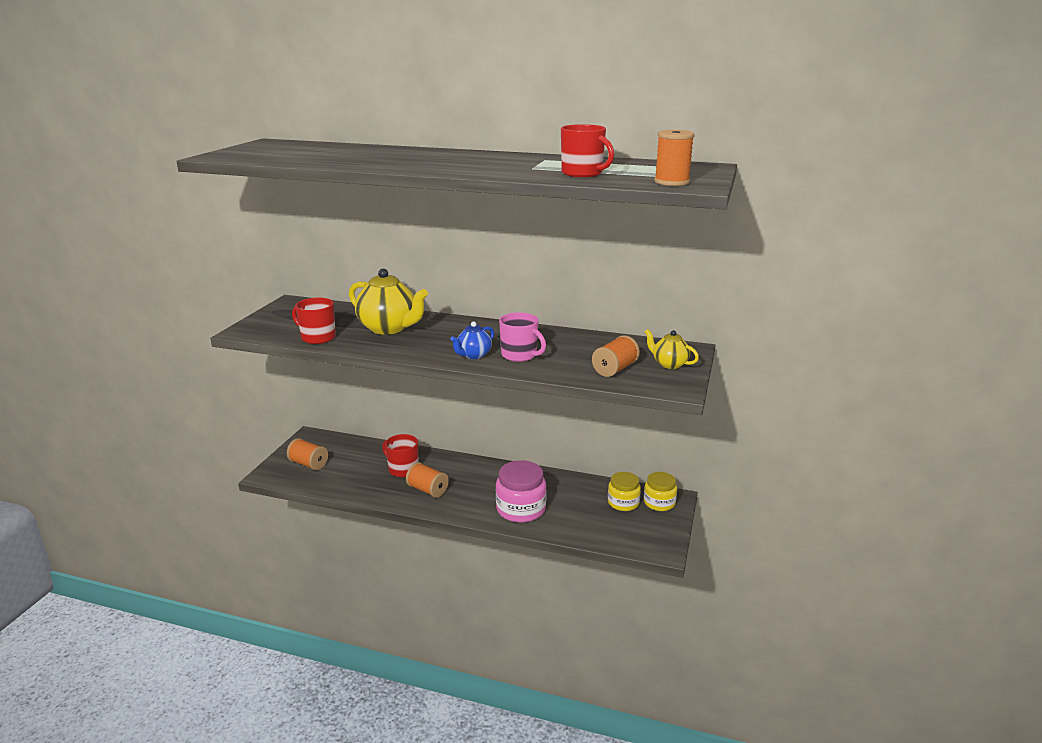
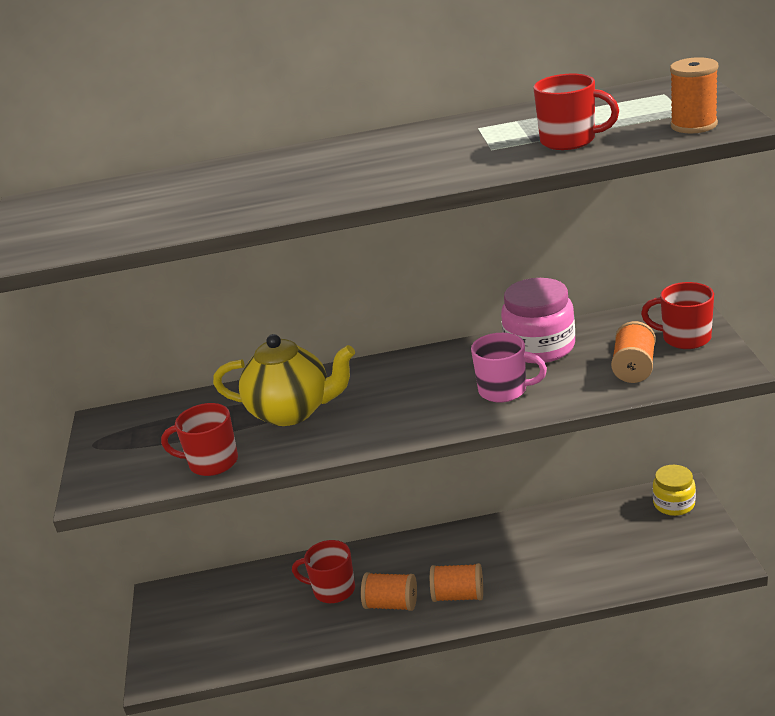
camera: 20 degrees left, 5 degrees up
(308, 464) = (198, 636): orange spool -> orange spool (458, 596)
(473, 355) = (448, 411): blue teapot -> none
(521, 509) = (527, 580): pink jar -> pink jar (540, 347)
(623, 503) = (635, 521): yellow jar -> none
(669, 364) = (685, 338): yellow teapot -> red mug

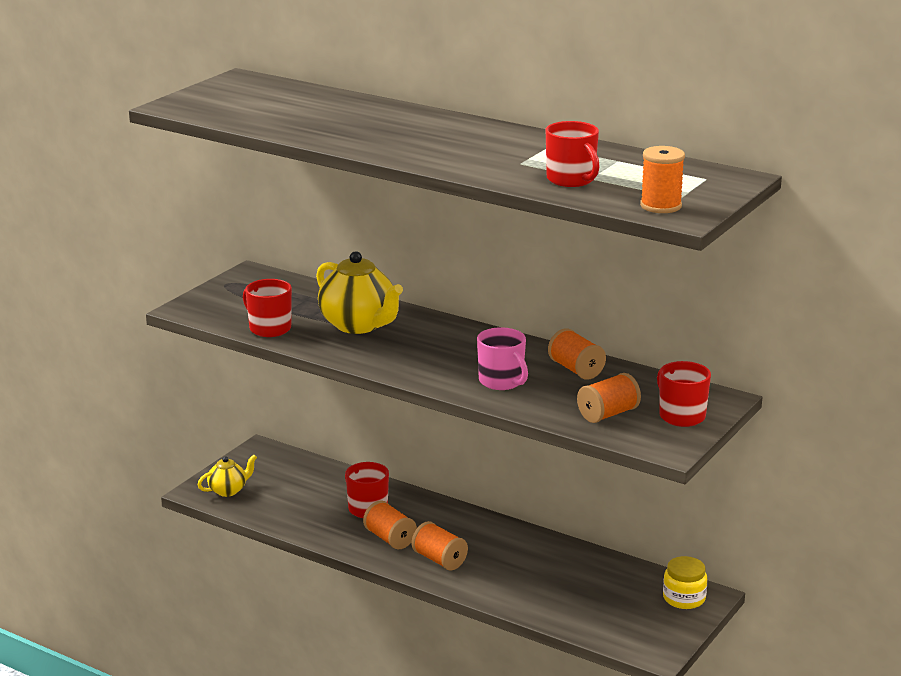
camera: 35 degrees right, 5 degrees down
(183, 655) = (228, 490): none -> yellow teapot
(540, 347) = (576, 369): pink jar -> orange spool

